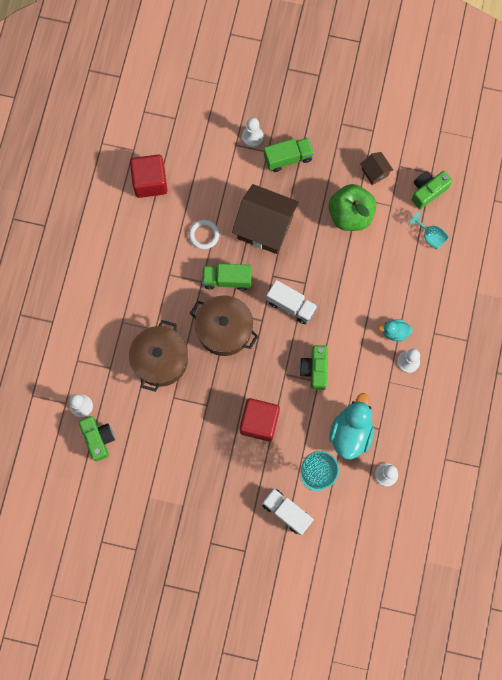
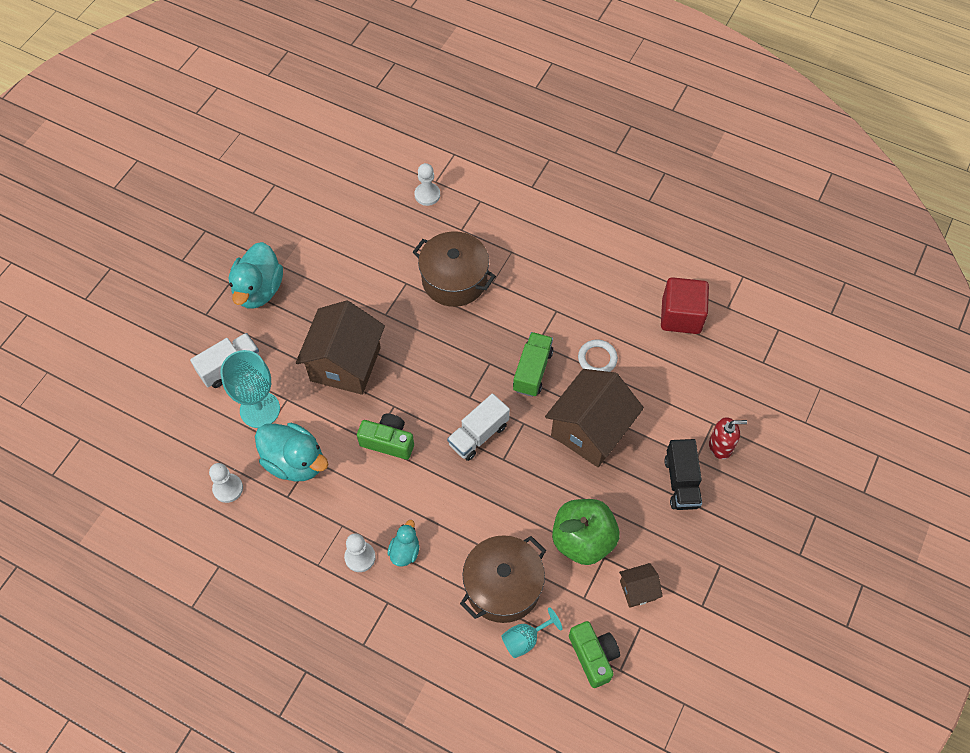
camera: 105 degrees right, 15 degrees down
(98, 438) = (385, 203): green camera -> none
(211, 515) = (259, 290): none -> turquoise duck
(224, 330) = (470, 353): brown pot -> brown pot (503, 586)
(252, 137) = (720, 446): white pawn -> red soap dispenser
(259, 422) = (345, 364): red cube -> brown house
(288, 158) = (681, 482): green truck -> black truck

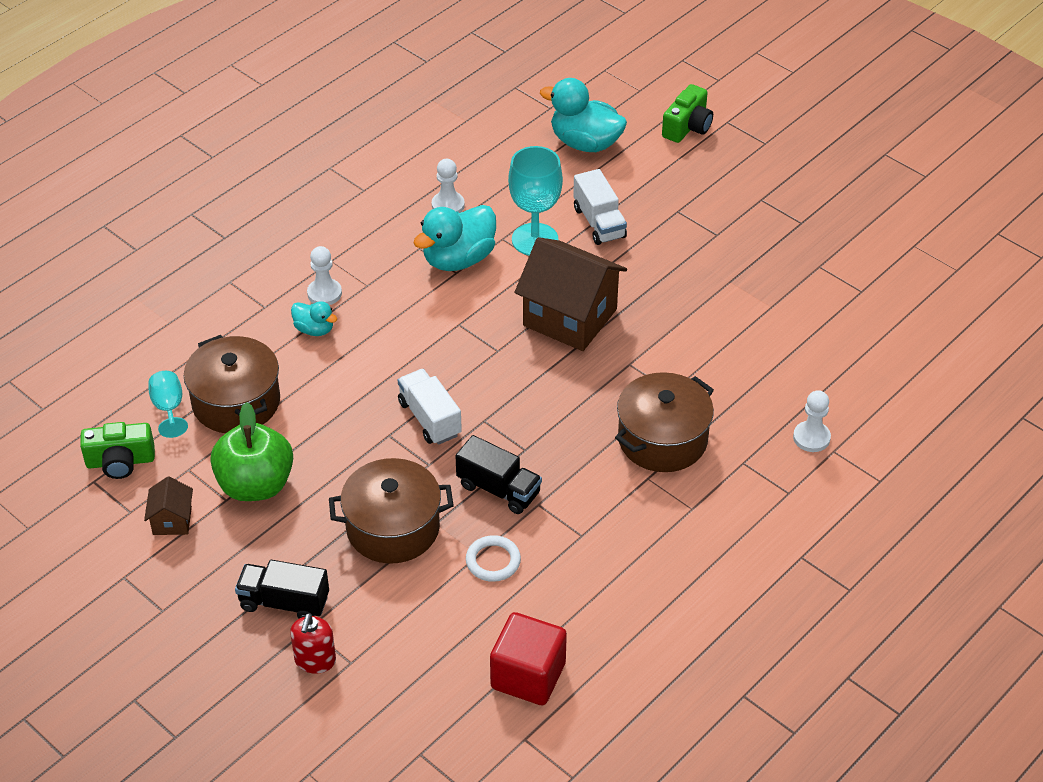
camera: 105 degrees right, 15 degrees down
(259, 290) = (699, 258): turquoise duck -> turquoise duck (585, 143)
(388, 441) = (453, 338): green camera -> green camera (687, 127)
(532, 371) = (498, 489): green truck -> black truck
(590, 430) = (393, 528): brown house -> brown pot

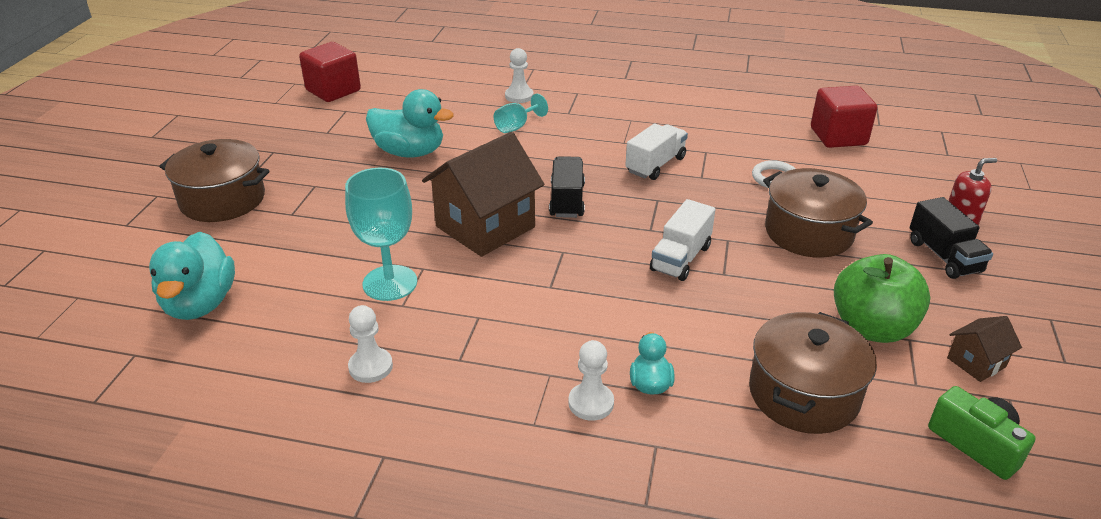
camera: 120 degrees left, 10 degrees down
(169, 408) = (872, 445): turquoise goblet -> turquoise goblet (516, 126)
(458, 259) = (456, 323): turquoise duck -> turquoise duck (410, 152)
(498, 489) = (710, 198): black truck -> black truck (567, 200)
(570, 317) = (485, 227): brown house -> brown house turned 45 degrees clockwise
(599, 223) = (337, 252): white truck -> white truck (655, 165)
(662, 439) = (580, 146): brown pot -> brown pot (222, 200)
(687, 127) = (143, 245): green camera -> none
(918, 294) = (333, 91): none -> red cube

